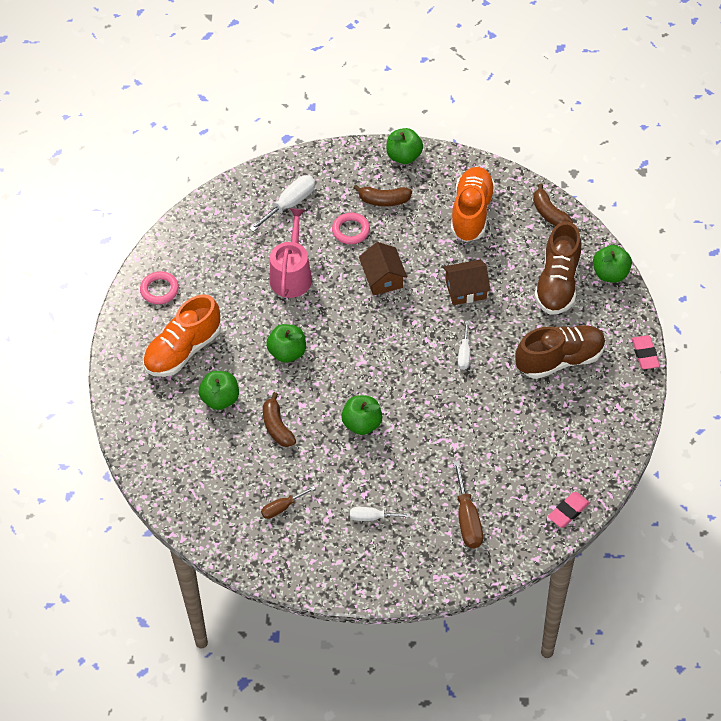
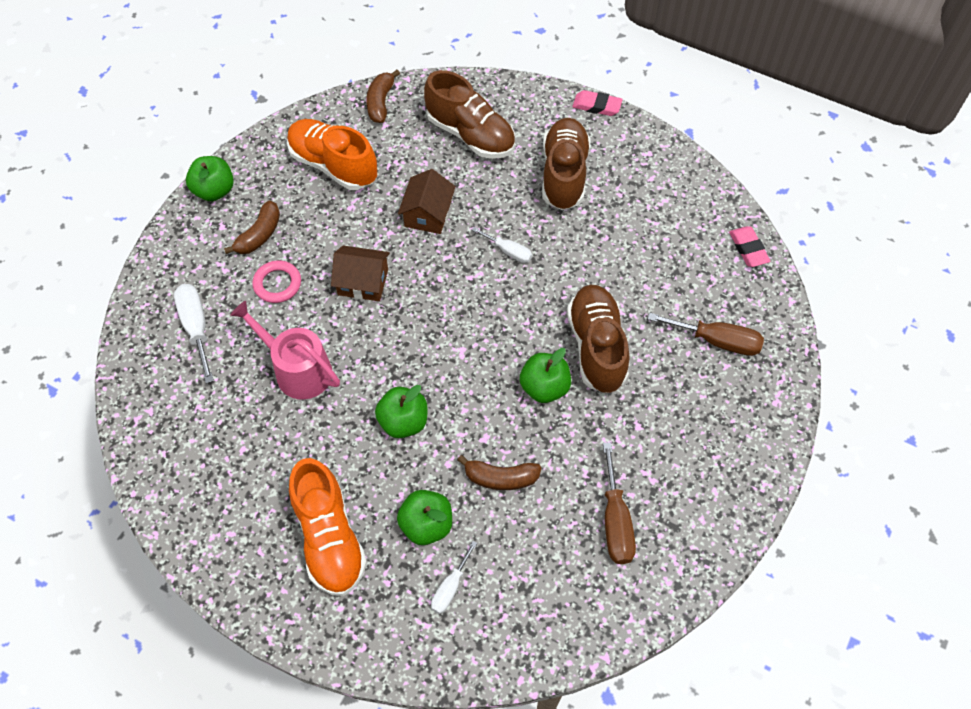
camera: 65 degrees left, 5 degrees up
(159, 290) = (220, 527): pink ring -> none
(282, 508) = (615, 521): brown screwdriver -> brown screwdriver, size x1.61
(372, 517) = (672, 431): white screwdriver -> white screwdriver (450, 587)
(415, 443) = (596, 347): none -> brown shoe
(549, 213) = (380, 102): brown banana -> brown banana turned 105 degrees clockwise
(610, 274) = (486, 89): green apple -> none

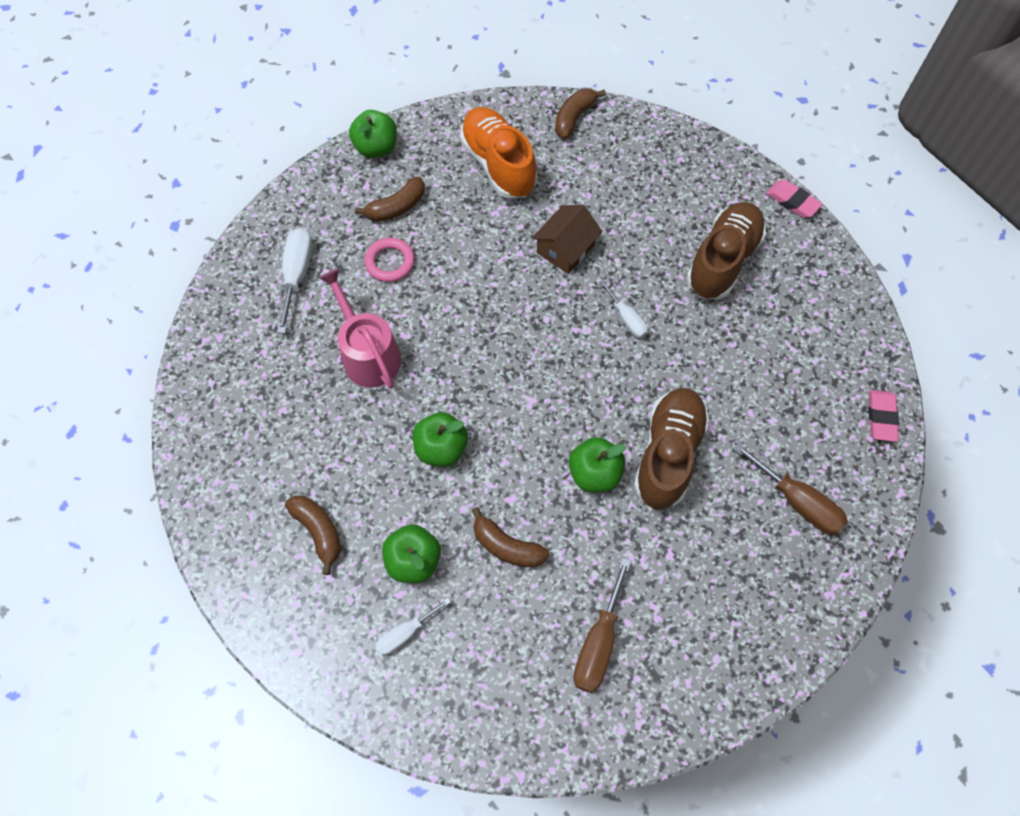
camera: 25 degrees right, 5 degrees up
(329, 538) = (318, 531): orange shoe -> brown banana
(363, 282) = (470, 292): brown house -> none
(470, 134) = (647, 183): brown shoe -> none

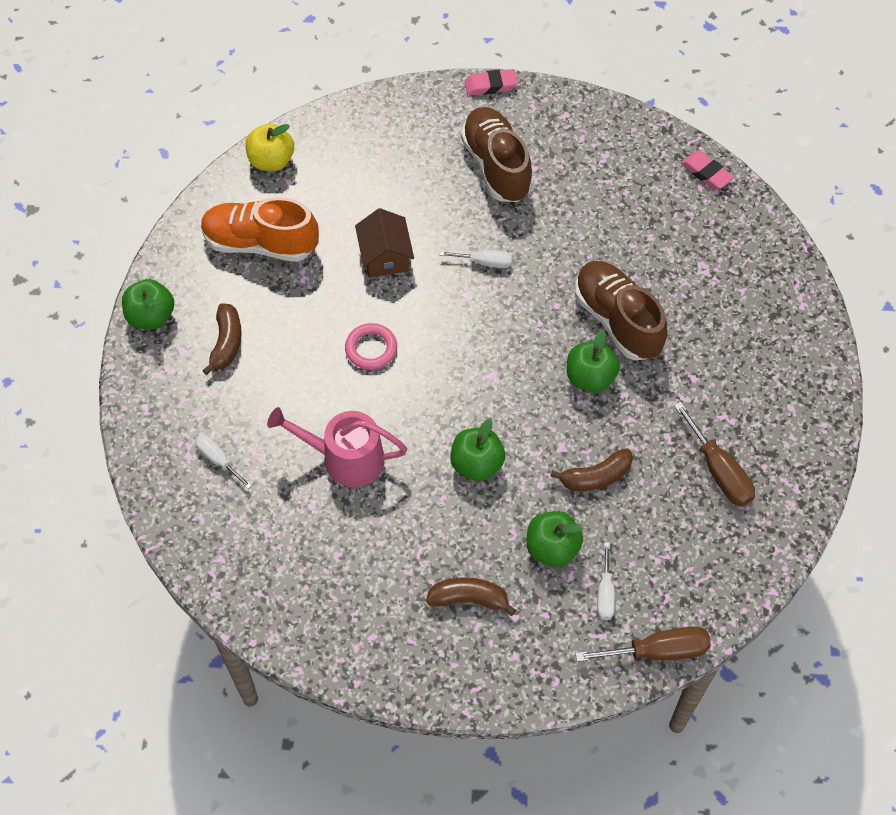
camera: 50 degrees left, 5 degrees down
(297, 275) = (218, 460): white screwdriver -> white screwdriver, size x0.62
(390, 262) = (275, 384): pink ring -> pink ring (371, 349)
(574, 118) = (271, 161): brown banana -> yellow apple
(797, 501) = (722, 271): brown screwdriver -> brown screwdriver (658, 651)

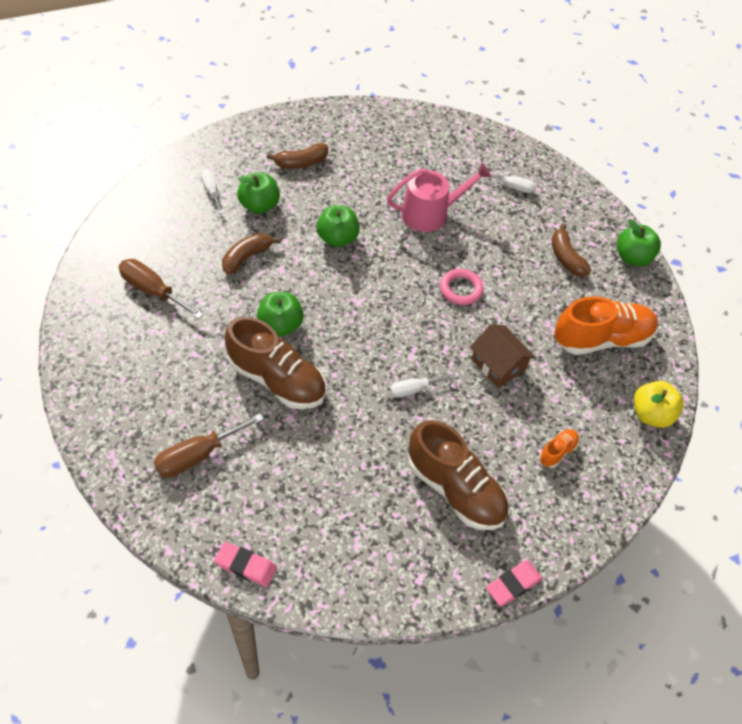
camera: 150 degrees right, 5 degrees down
(384, 162) = (557, 451): none -> orange shoe
(658, 651) = (164, 171): brown screwdriver -> brown screwdriver (198, 455)

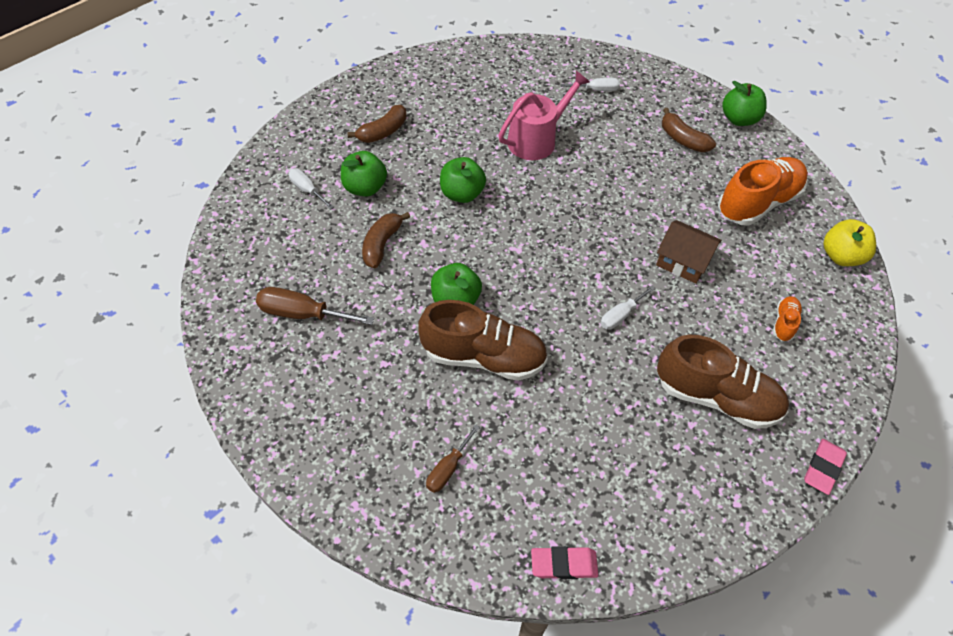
camera: 20 degrees left, 0 degrees up
(198, 455) = (448, 468): brown screwdriver -> brown screwdriver, size x0.62
(461, 289) = (607, 202): pink ring -> none

